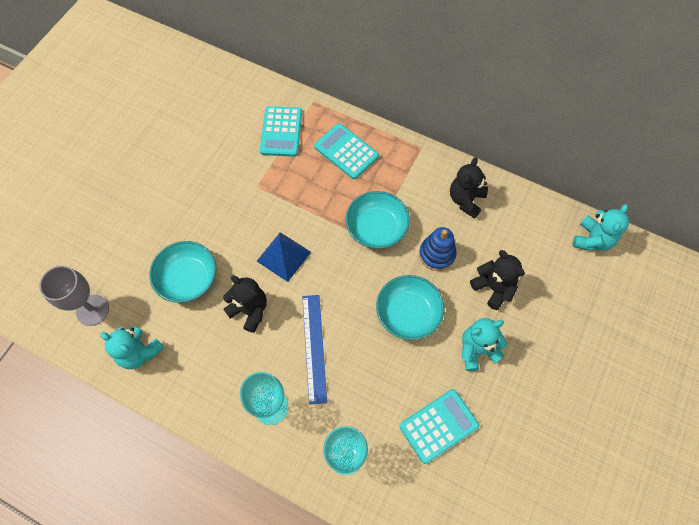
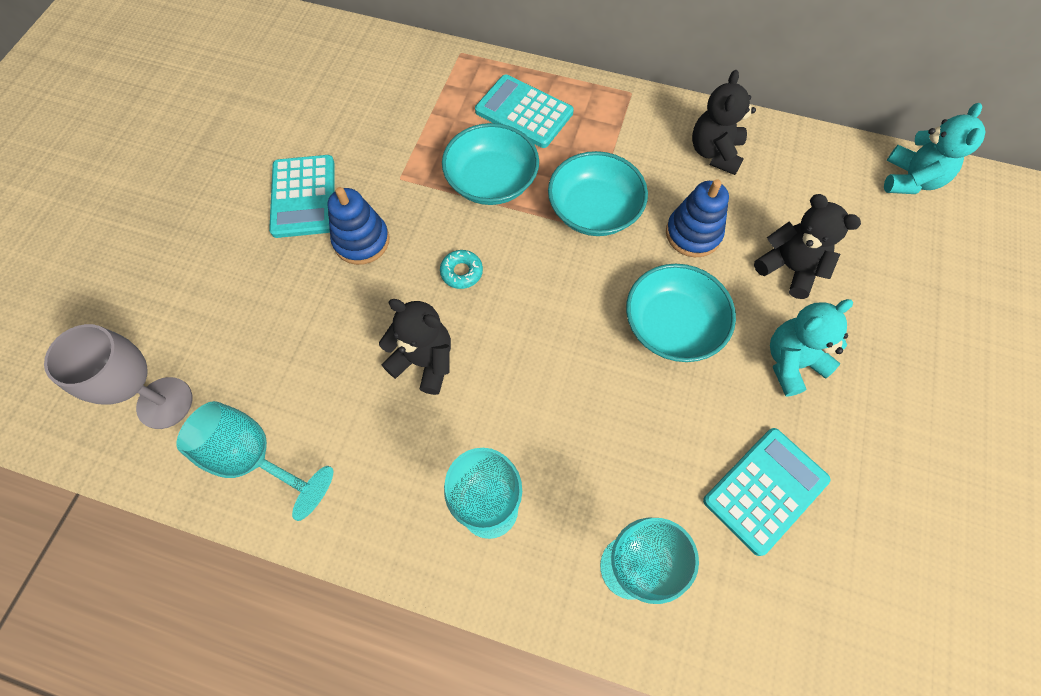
camera: 10 degrees left, 0 degrees up
(139, 352) = (254, 457): turquoise teddy bear -> turquoise goblet
(188, 279) = (316, 329): turquoise bowl -> turquoise bowl (491, 181)
(225, 225) = (361, 241): none -> blue stacking toy
(281, 132) = (422, 99): turquoise calculator -> turquoise calculator (304, 197)
(283, 256) = (461, 272): blue pyramid -> turquoise donut
(314, 347) = (539, 401): blue ruler -> none

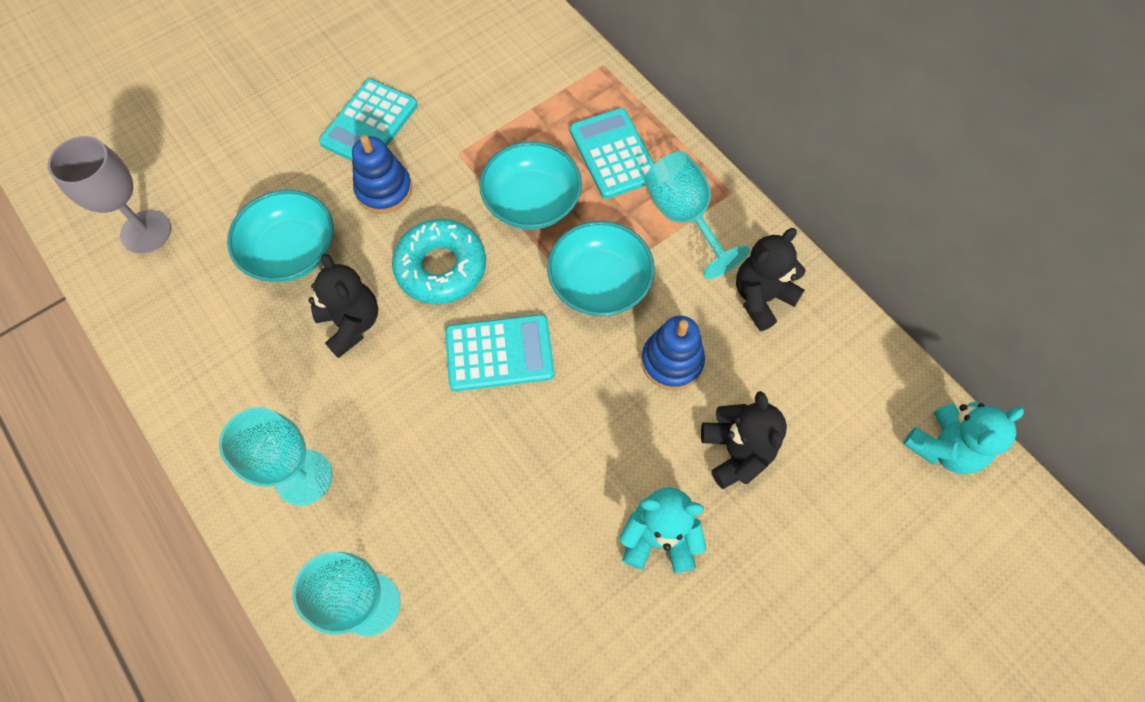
camera: 35 degrees right, 0 degrees up
(254, 457) = (172, 316): turquoise goblet -> turquoise goblet (684, 217)
(461, 272) = (441, 267): turquoise donut -> turquoise donut, size x2.11
(672, 326) = (579, 431): turquoise bowl -> turquoise bowl (292, 251)
(765, 490) = (535, 628): turquoise calculator -> turquoise calculator (499, 353)

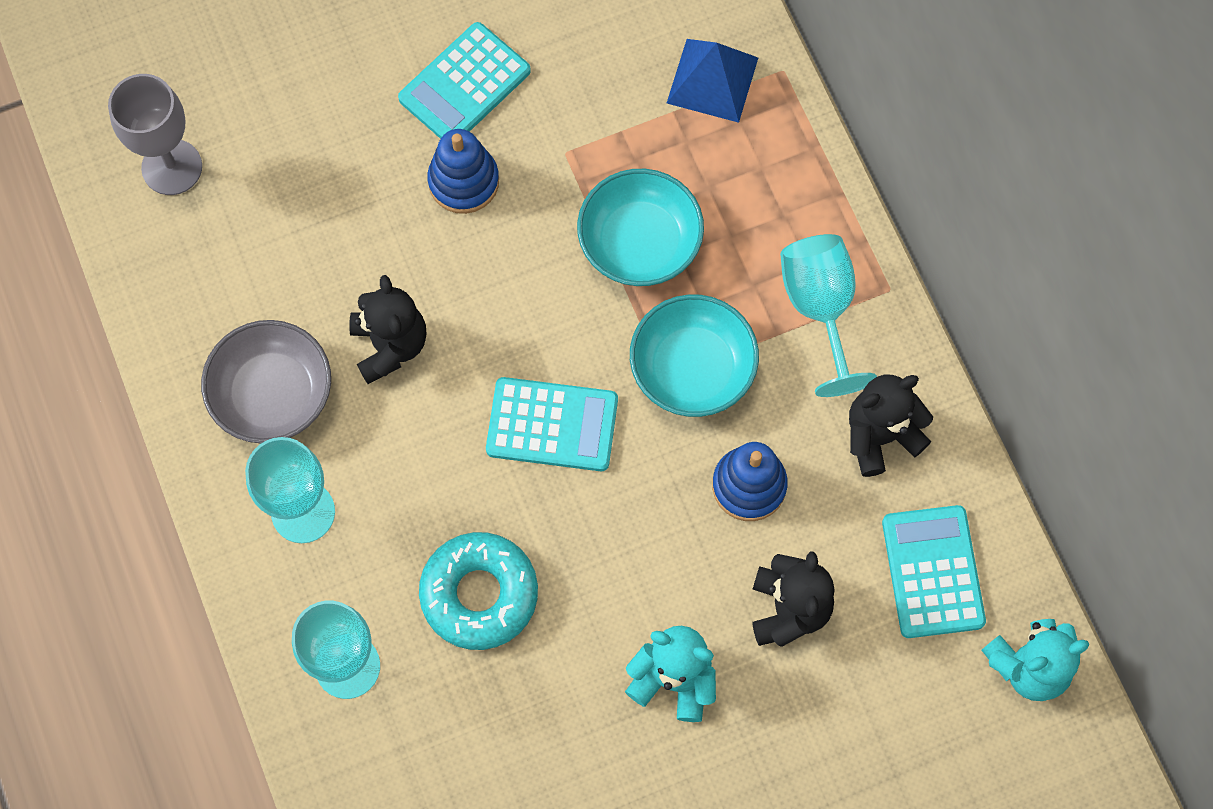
camera: 15 degrees right, 5 degrees up
(259, 386) = (272, 394): none -> grey bowl
(292, 251) = (338, 236): turquoise bowl -> none
(441, 267) = (509, 301): turquoise donut -> turquoise donut (479, 594)
(554, 82) = (712, 80): none -> blue pyramid
(613, 154) = (758, 201): turquoise calculator -> turquoise calculator (932, 572)

